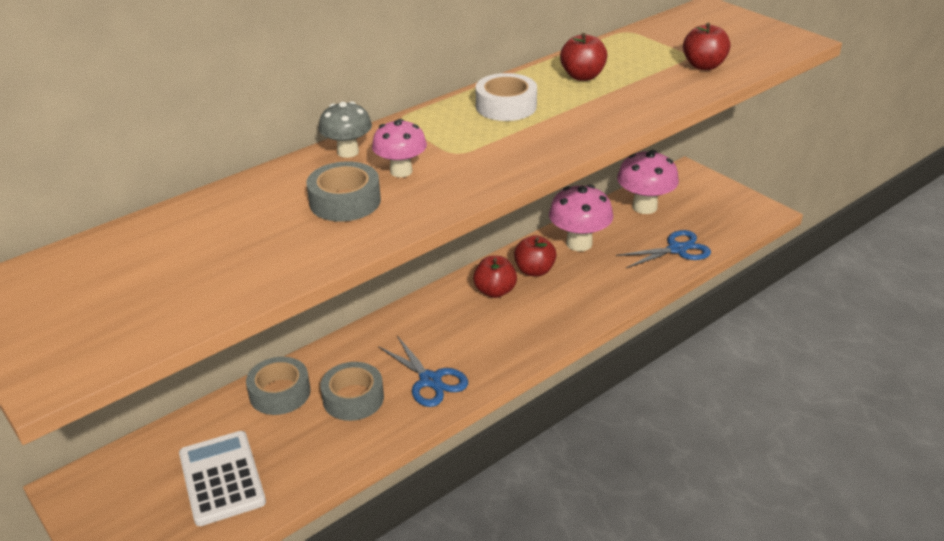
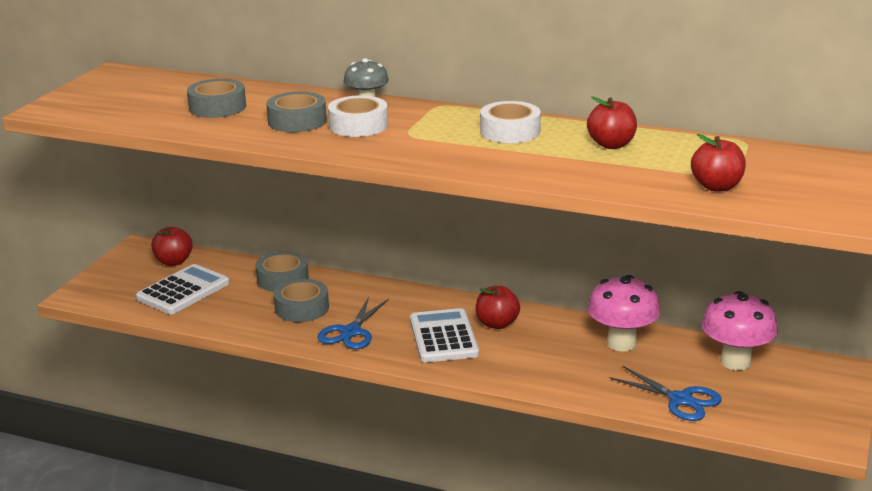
camera: 60 degrees right, 10 degrees down
(234, 240) = (217, 107): none -> grey tape
(401, 171) = (358, 125): pink mushroom -> white tape
(490, 328) = (443, 337): none -> white calculator
(534, 271) = (549, 333): red apple -> red apple (173, 262)

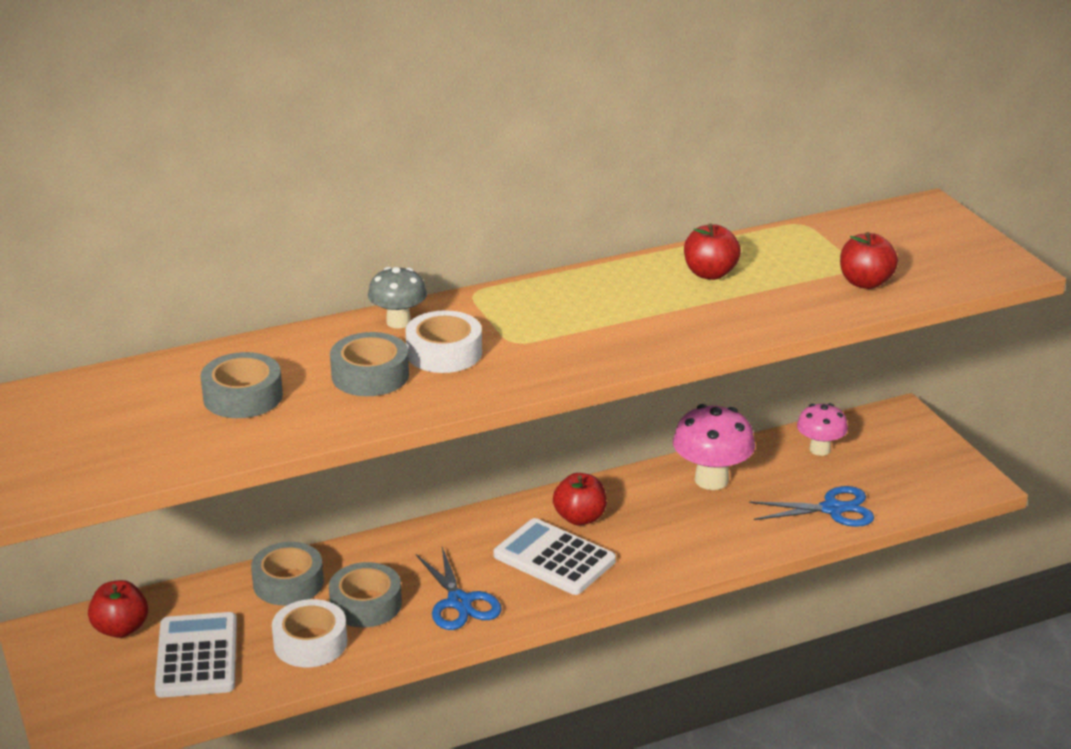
camera: 45 degrees left, 5 degrees up
(510, 131) = (599, 296): white tape -> white tape (310, 643)
(735, 362) = (820, 449): pink mushroom -> pink mushroom, size x0.63

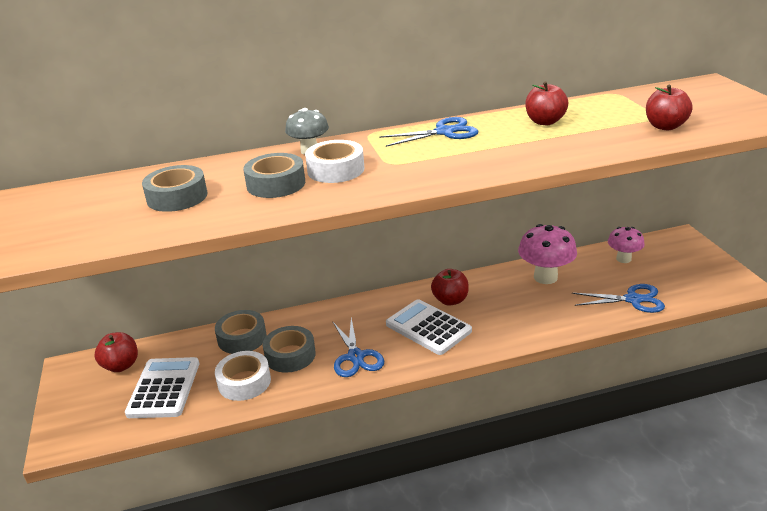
camera: 10 degrees right, 0 degrees up
(577, 290) = (444, 132): none -> blue scissors

